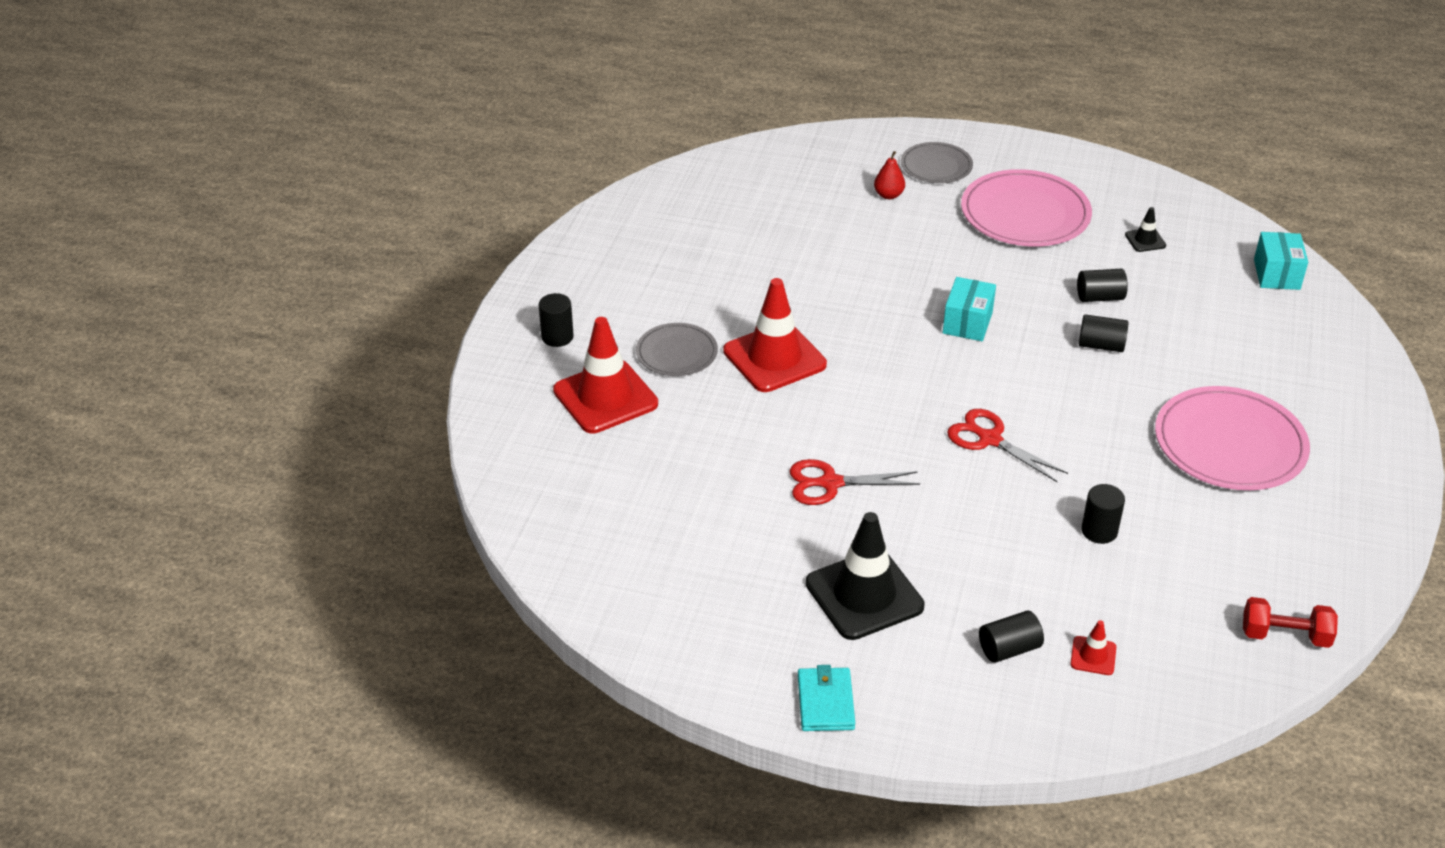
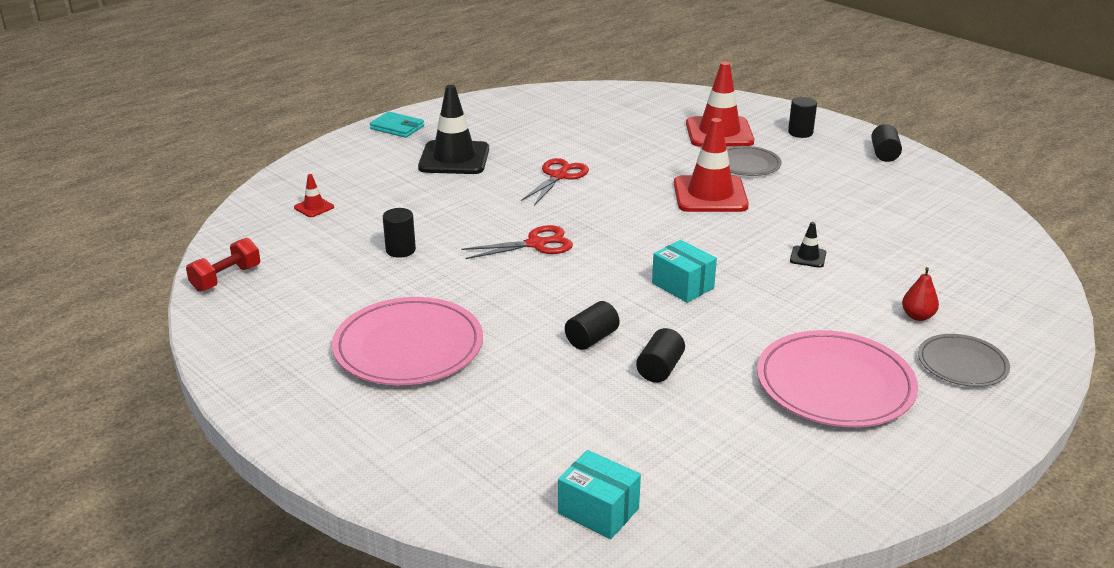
camera: 120 degrees right, 10 degrees down
(1009, 649) = (357, 185): black cylinder -> black cylinder (884, 154)
(1145, 240) = (732, 444): black traffic cone -> black traffic cone (808, 257)

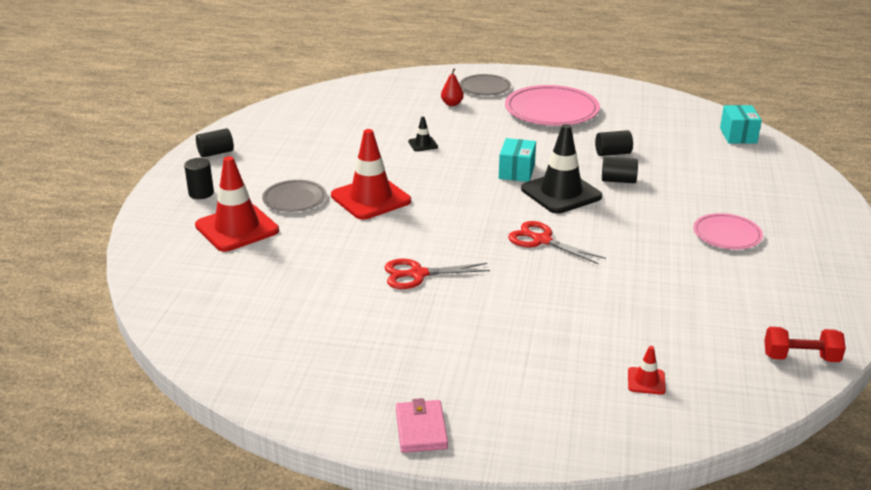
camera: 125 degrees left, 0 degrees up
(397, 127) = (421, 429): turquoise wallet -> pink wallet
(400, 250) = (636, 295): black cylinder -> none
(408, 347) = (727, 234): pink plate -> pink plate, size x0.57
(454, 158) = (450, 348): black traffic cone -> black traffic cone (561, 193)

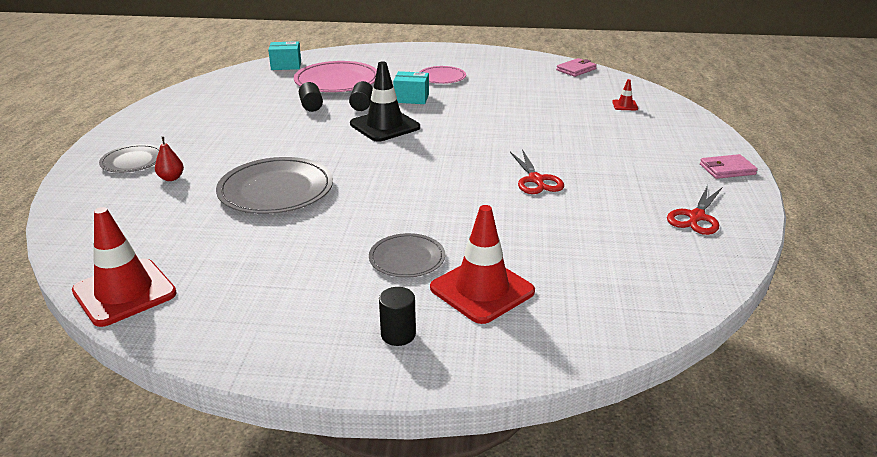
camera: 95 degrees left, 0 degrees up
(216, 153) = (273, 343): black cylinder -> none
(371, 198) = (402, 211): red traffic cone -> red traffic cone (124, 292)
(423, 144) = (276, 190): black traffic cone -> grey plate
(516, 172) = (344, 143): turquoise box -> turquoise box (411, 98)
(542, 240) = (465, 133): red scissors -> red scissors (696, 217)
(551, 110) = (210, 128): pink plate -> pink plate (337, 81)
(800, 358) = (576, 69): red dumbbell -> pink wallet

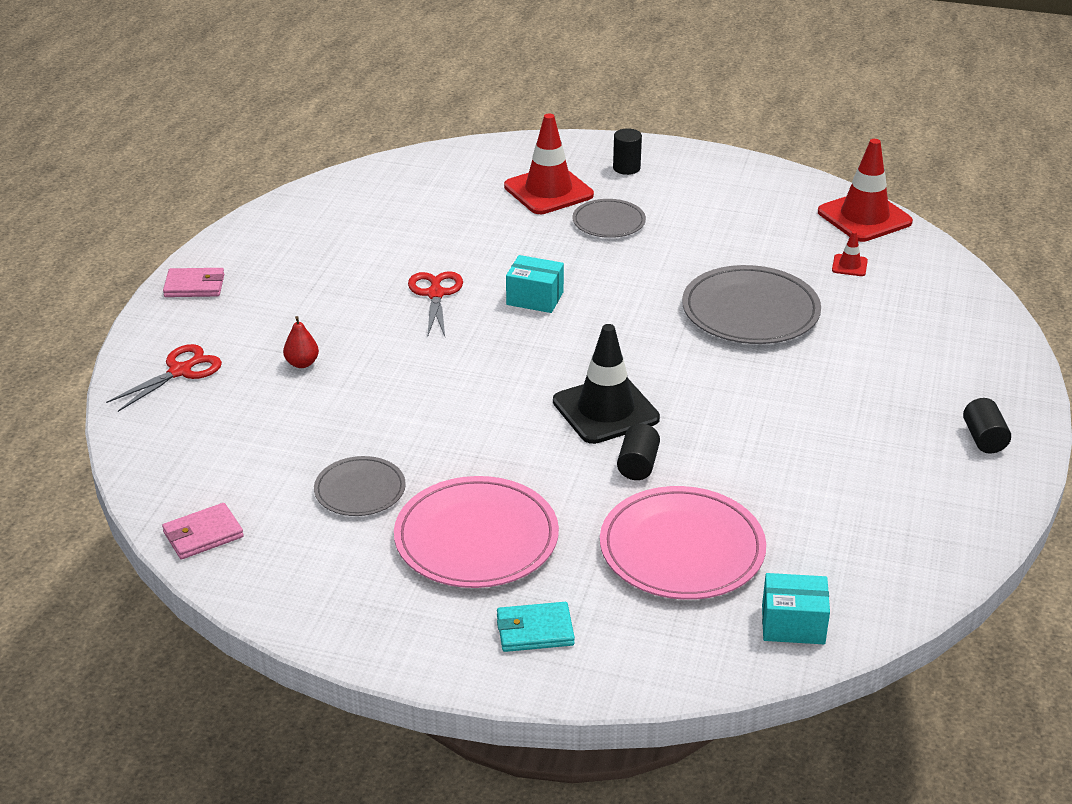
camera: 170 degrees left, 5 degrees up
(133, 161) = (956, 376): grey plate -> grey plate (360, 490)
(171, 178) = (887, 341): red pear -> red pear (302, 363)
(311, 106) = (724, 473): black cylinder -> black cylinder (984, 439)
(403, 57) = (535, 630): none -> turquoise wallet
(411, 98) = (550, 476): turquoise box -> turquoise box (535, 298)
(442, 77) = (476, 538): pink plate -> pink plate, size x1.74
(625, 105) = (207, 417): red traffic cone -> red traffic cone (849, 265)
(696, 217) = (296, 234): red scissors -> red scissors (180, 371)

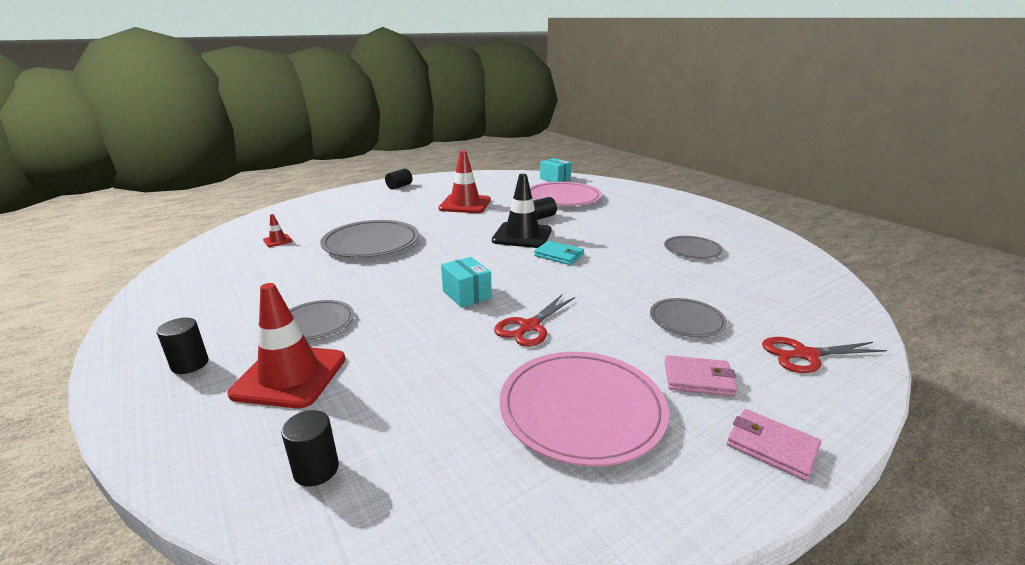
camera: 140 degrees left, 10 degrees down
(203, 535) = (801, 261): pink wallet -> pink wallet (698, 379)
(302, 363) = (686, 320): red pear -> grey plate
(445, 171) = (316, 469): none -> black cylinder
(476, 538) = (646, 221): pink plate -> pink plate (582, 409)
(535, 630) = (649, 199): turquoise wallet -> turquoise wallet (559, 255)
(864, 217) = (199, 256): red traffic cone -> red traffic cone (465, 204)

